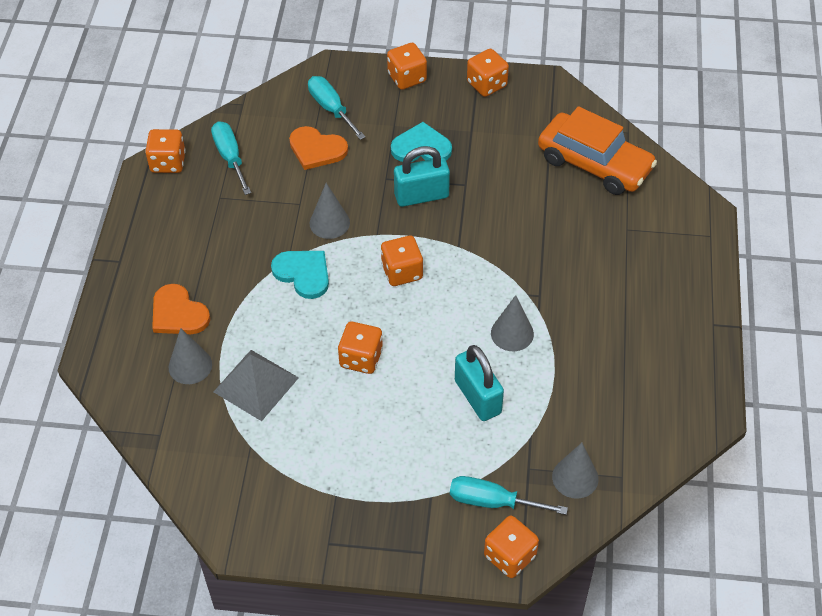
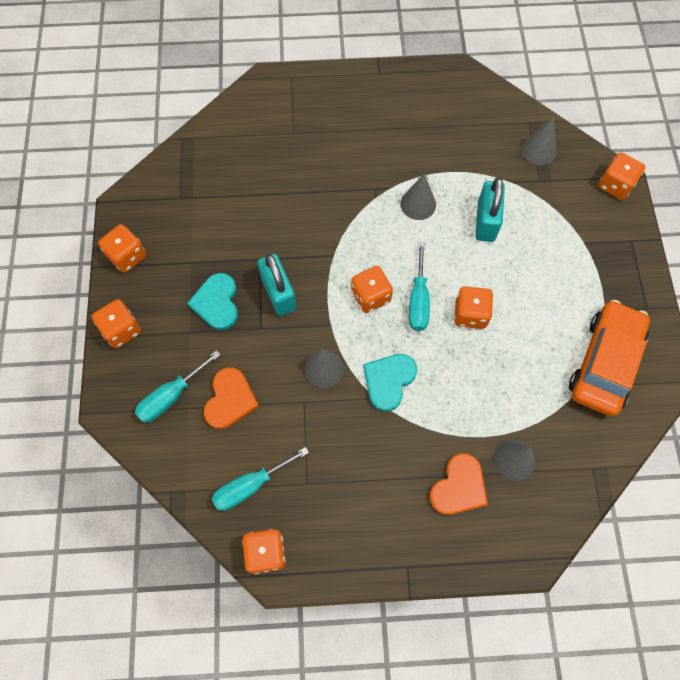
camera: 100 degrees left, 15 degrees up
(256, 384) = (519, 396): grey pyramid -> none
(478, 397) = (486, 221): turquoise padlock -> turquoise padlock turned 45 degrees counterclockwise
(492, 501) = (575, 201): turquoise screwdriver -> turquoise screwdriver (418, 300)
(594, 163) = (222, 160): orange car -> orange car (604, 363)

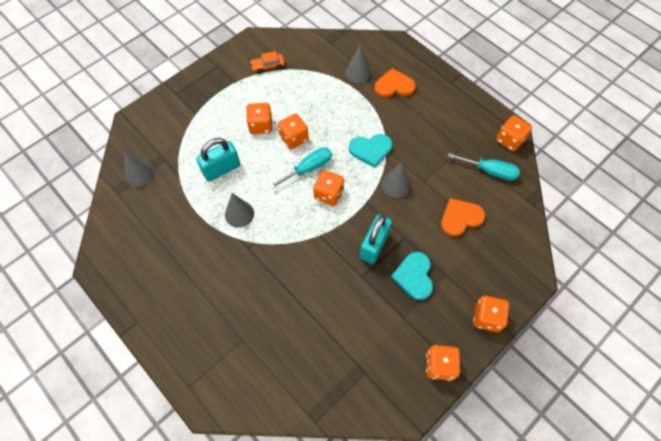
camera: 130 degrees left, 5 degrees down
(171, 396) = (491, 250): turquoise screwdriver -> none
(217, 302) = (414, 276): turquoise heart -> turquoise heart turned 135 degrees clockwise
(604, 363) = (268, 66): orange car -> orange car, size x0.44
(615, 185) = (138, 120): orange dice -> orange dice (261, 125)

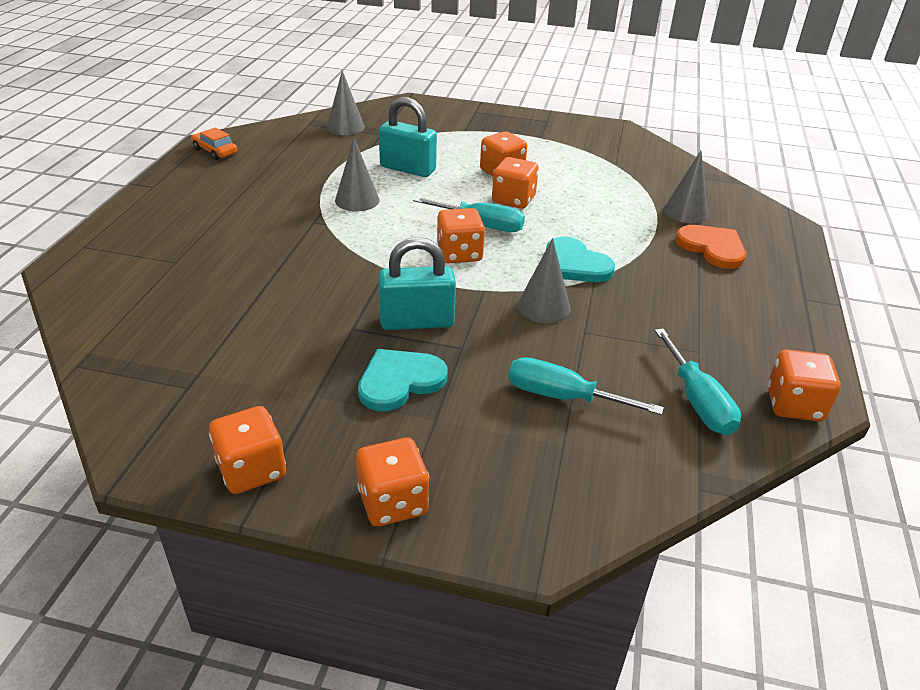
camera: 55 degrees right, 25 degrees down
(268, 66) = (594, 149): orange car -> orange car (215, 151)
(460, 218) = (562, 397): orange heart -> turquoise screwdriver

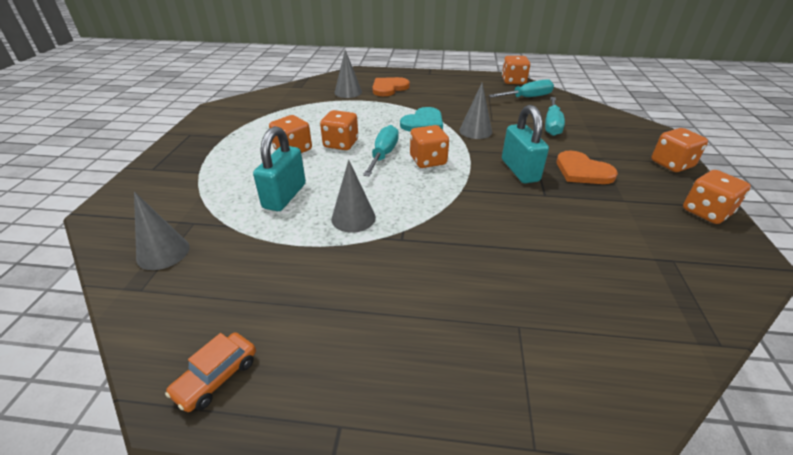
camera: 95 degrees left, 0 degrees up
(400, 381) = (582, 171): turquoise heart -> orange heart

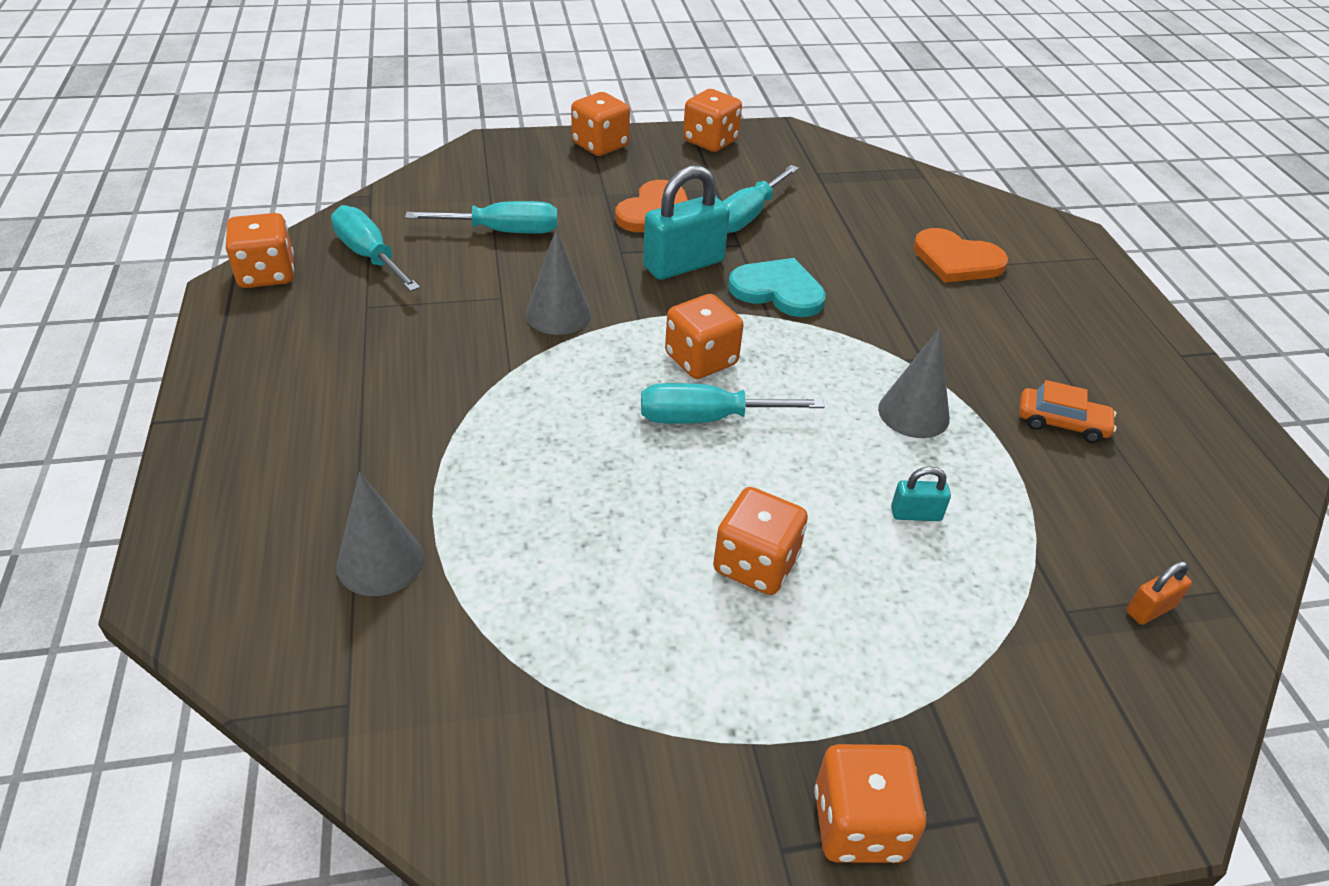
camera: 110 degrees left, 5 degrees up
(163, 252) = (1150, 609): grey cone -> orange padlock
(217, 377) = (1228, 450): orange car -> orange car (1062, 423)
(285, 196) = (916, 514): turquoise padlock -> turquoise padlock, size x0.48
(341, 144) = (692, 491): orange dice -> orange dice (859, 824)
(389, 88) = (335, 479): orange heart -> orange heart (956, 260)
(423, 122) = (542, 386): turquoise heart -> turquoise heart (778, 290)
(584, 205) = (747, 216): none -> turquoise screwdriver

